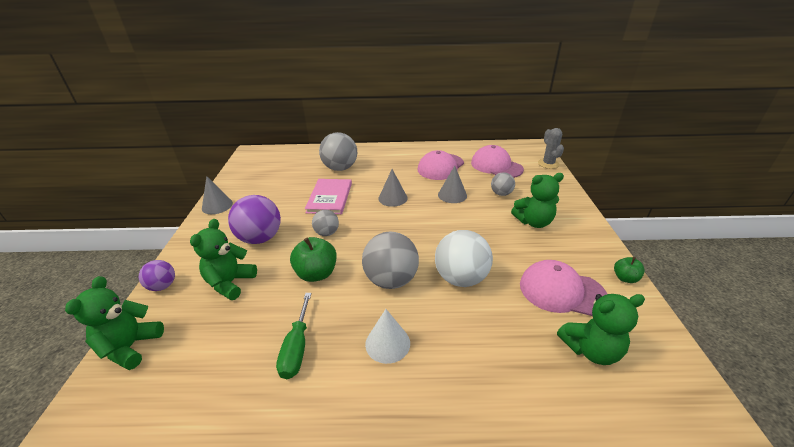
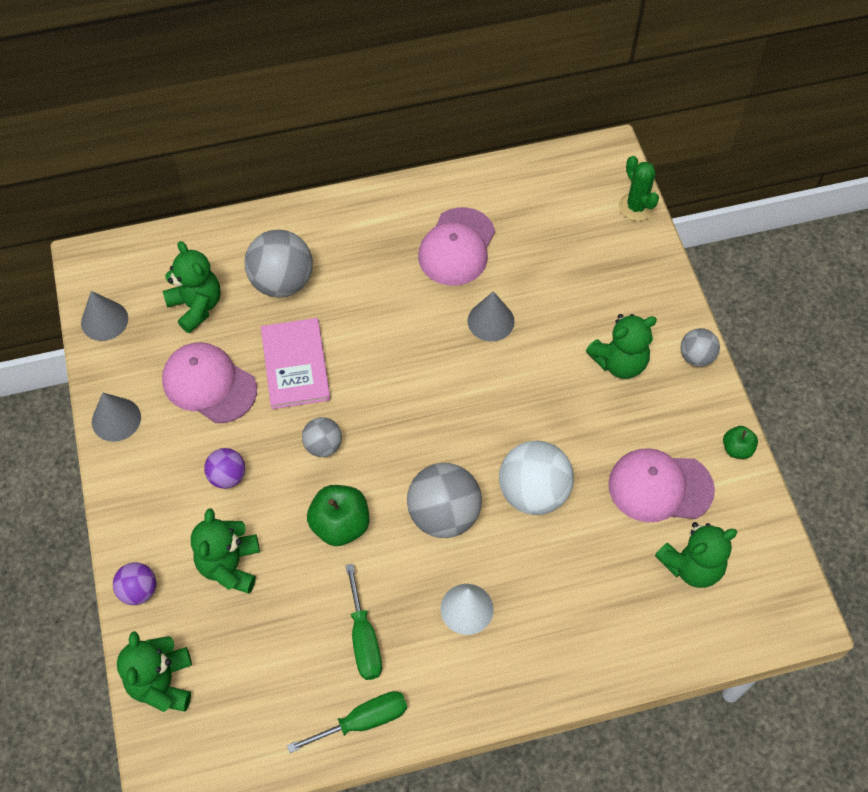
camera: 15 degrees left, 25 degrees up
(260, 238) = (227, 476): purple ball -> purple ball, size x0.55
(263, 415) = (363, 721): none -> green screwdriver
(291, 171) = (196, 306): none -> green teddy bear
(393, 198) = (398, 346): grey cone -> grey cone (104, 320)
(496, 166) = (550, 228): pink cap -> pink cap (209, 384)
(501, 194) = (566, 304): grey ball -> grey ball (696, 357)
(548, 164) = (636, 207): grey cactus -> green cactus

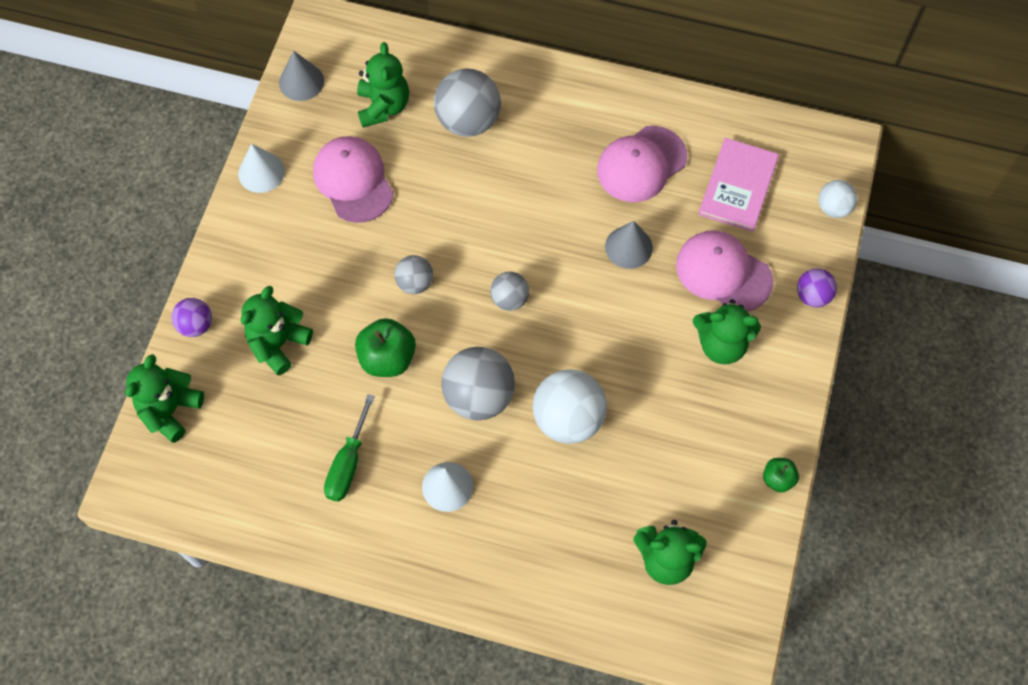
camera: 30 degrees right, 5 degrees up
(116, 419) = (261, 172): grey cone -> white cone
(227, 476) = (321, 268): purple ball -> purple ball (812, 296)
(295, 365) = (434, 200): pink book -> pink book (738, 186)
(363, 721) = (306, 530): green screwdriver -> none
(636, 207) = (833, 208): green cactus -> white ball
(660, 487) = (683, 475): pink cap -> pink cap (723, 272)
(696, 357) = (796, 376): grey ball -> grey ball (509, 299)

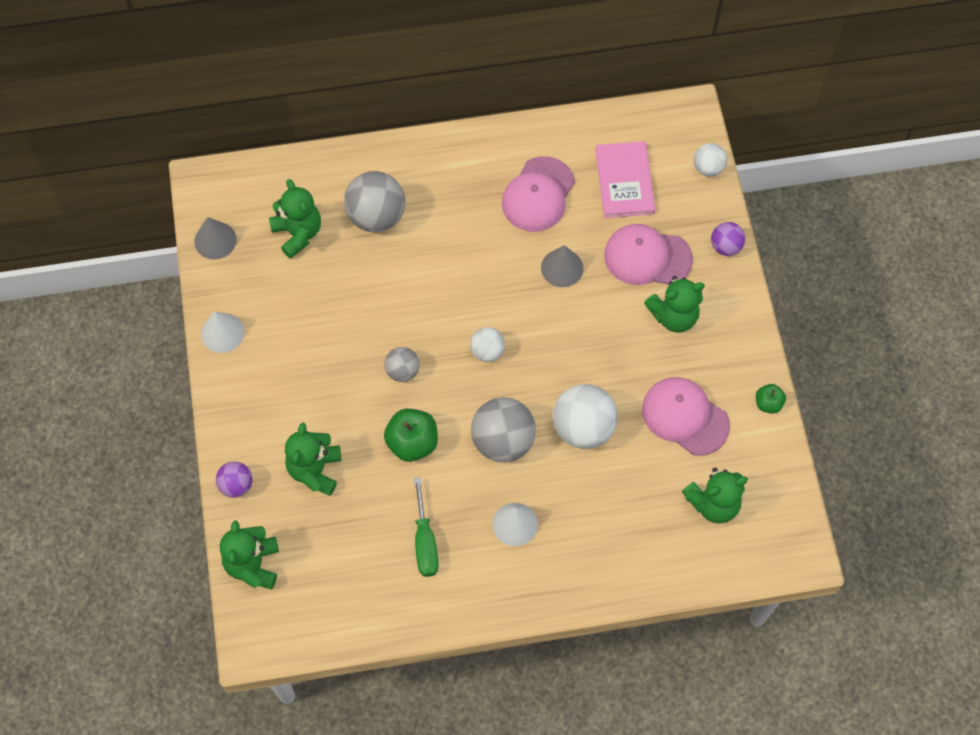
camera: 25 degrees left, 0 degrees up
(353, 180) = (305, 307): pink cap -> pink cap (685, 417)
(509, 299) = (487, 351): grey ball -> white ball

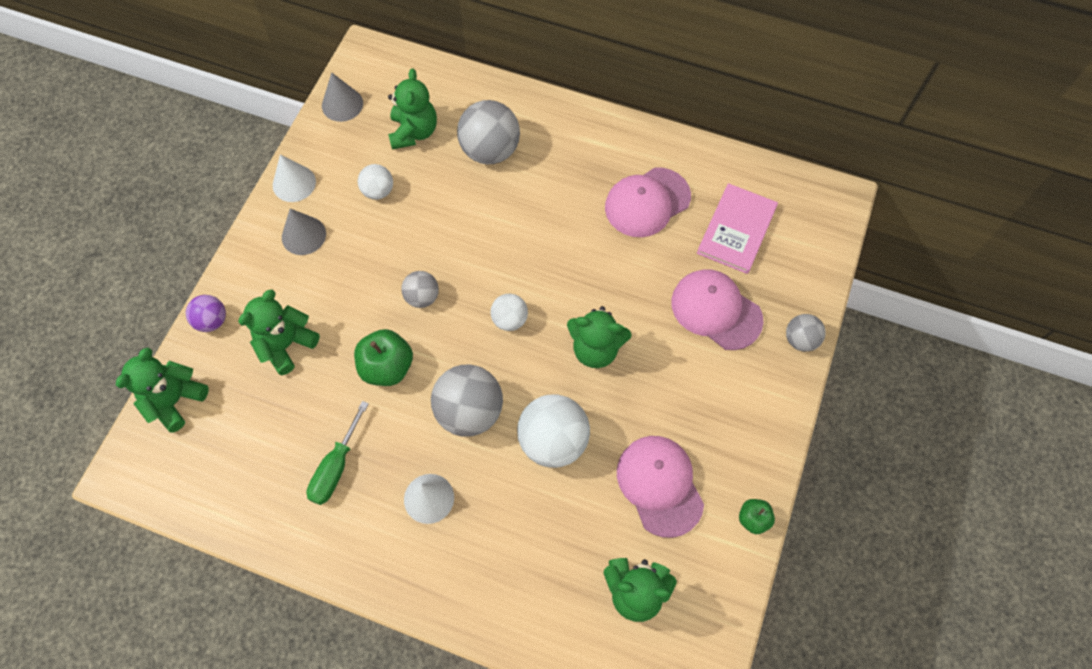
camera: 30 degrees right, 0 degrees up
(562, 268) = (628, 279): grey cone -> grey cone (303, 235)
(674, 316) = (708, 380): green teddy bear -> green teddy bear (595, 349)
(708, 168) = (826, 257): white ball -> white ball (378, 191)
(725, 246) = (800, 340): purple ball -> grey ball

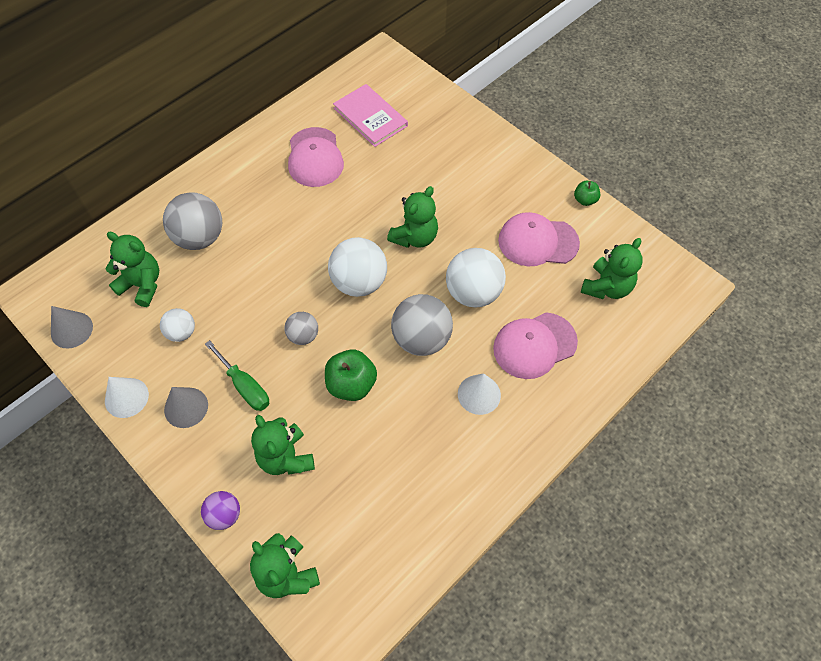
camera: 65 degrees left, 5 degrees down
(336, 467) = (420, 455): green screwdriver -> green screwdriver (245, 386)
(509, 319) = (359, 282): white ball -> white ball, size x1.80
(716, 310) = (425, 155): pink cap -> pink cap (534, 345)
(800, 340) = (472, 120): grey ball -> none

